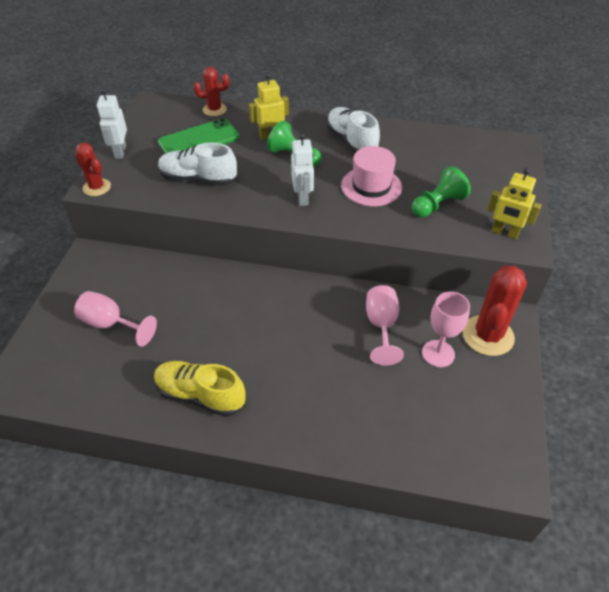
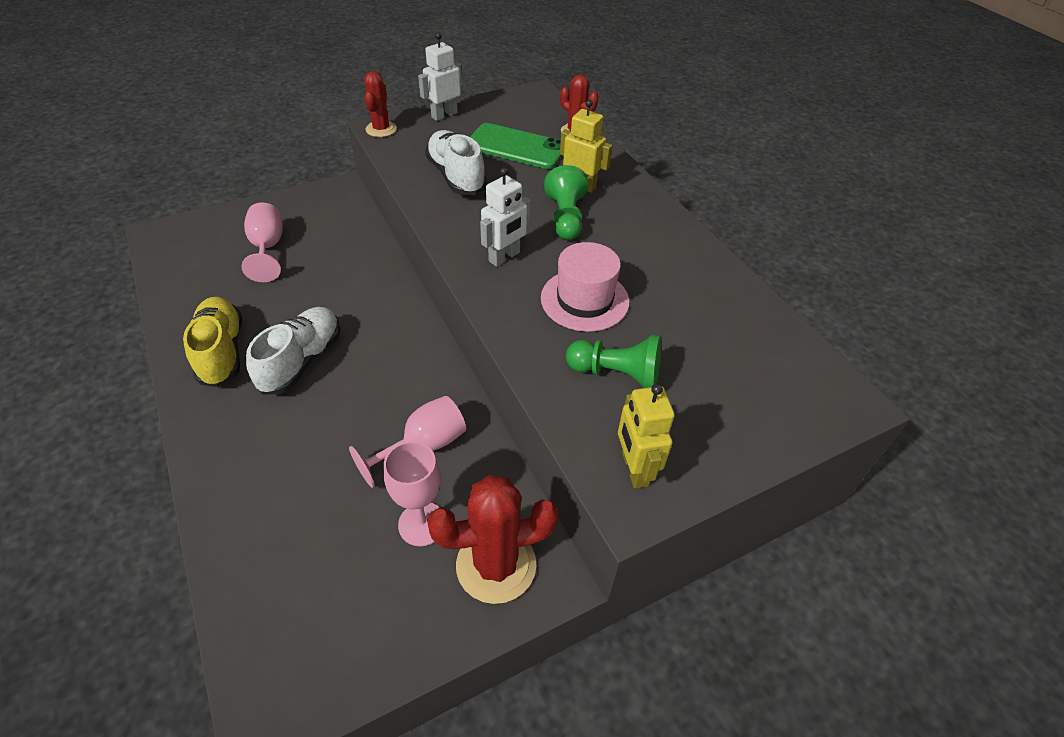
camera: 50 degrees right, 0 degrees up
(351, 141) = (647, 246): white shoe -> white shoe (302, 360)

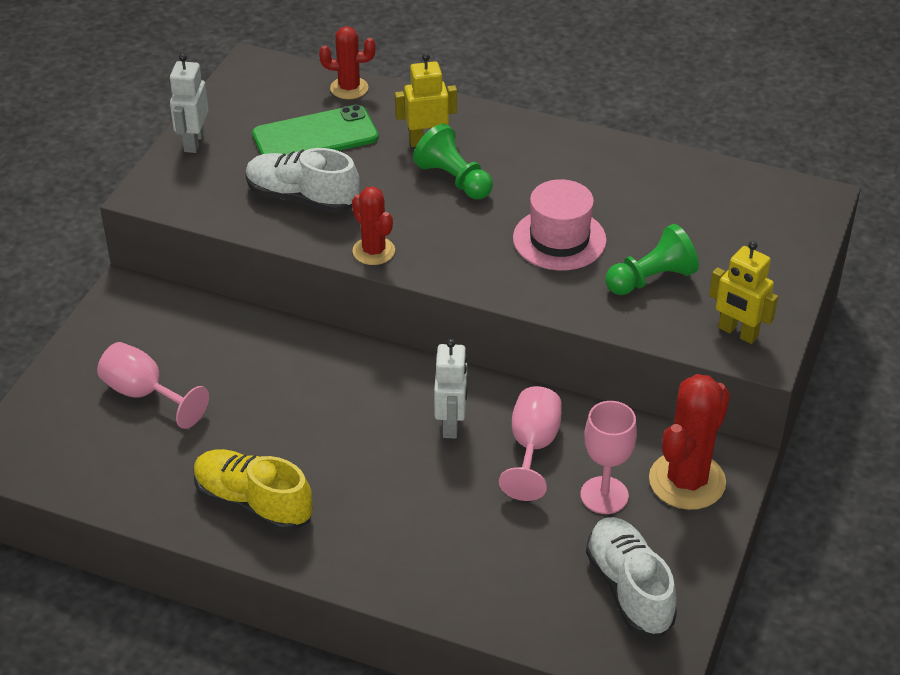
camera: 40 degrees left, 5 degrees down
(302, 360) = (338, 460): white shoe -> white shoe (629, 588)
(381, 129) = (152, 194): red cactus -> red cactus (373, 251)
(504, 257) = (450, 244): white robot -> white robot (451, 424)

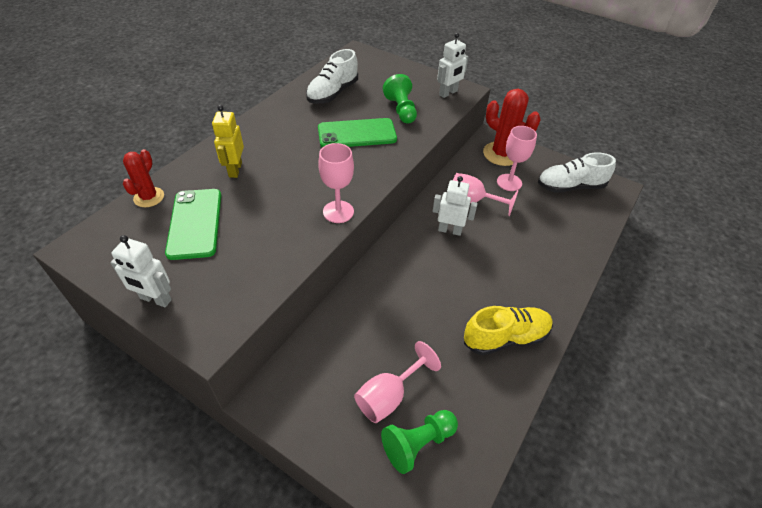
camera: 80 degrees left, 5 degrees up
(253, 503) = (505, 337): yellow shoe -> yellow shoe turned 150 degrees counterclockwise
(302, 198) = (264, 240): white shoe -> white shoe (332, 93)
(373, 251) = (338, 212): red cactus -> pink goblet
(454, 180) = (282, 164): green pawn -> green pawn (418, 443)
(559, 239) = (357, 134): pink hat -> green phone
(737, 332) = (448, 93): yellow robot -> white robot

